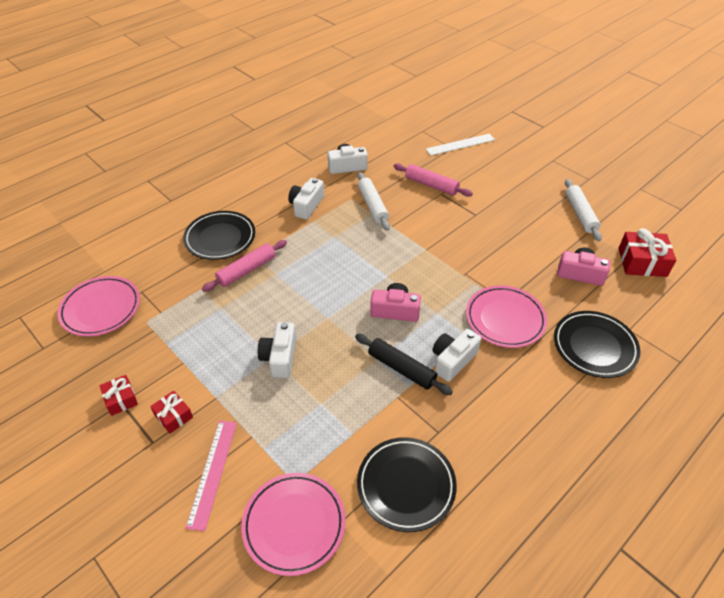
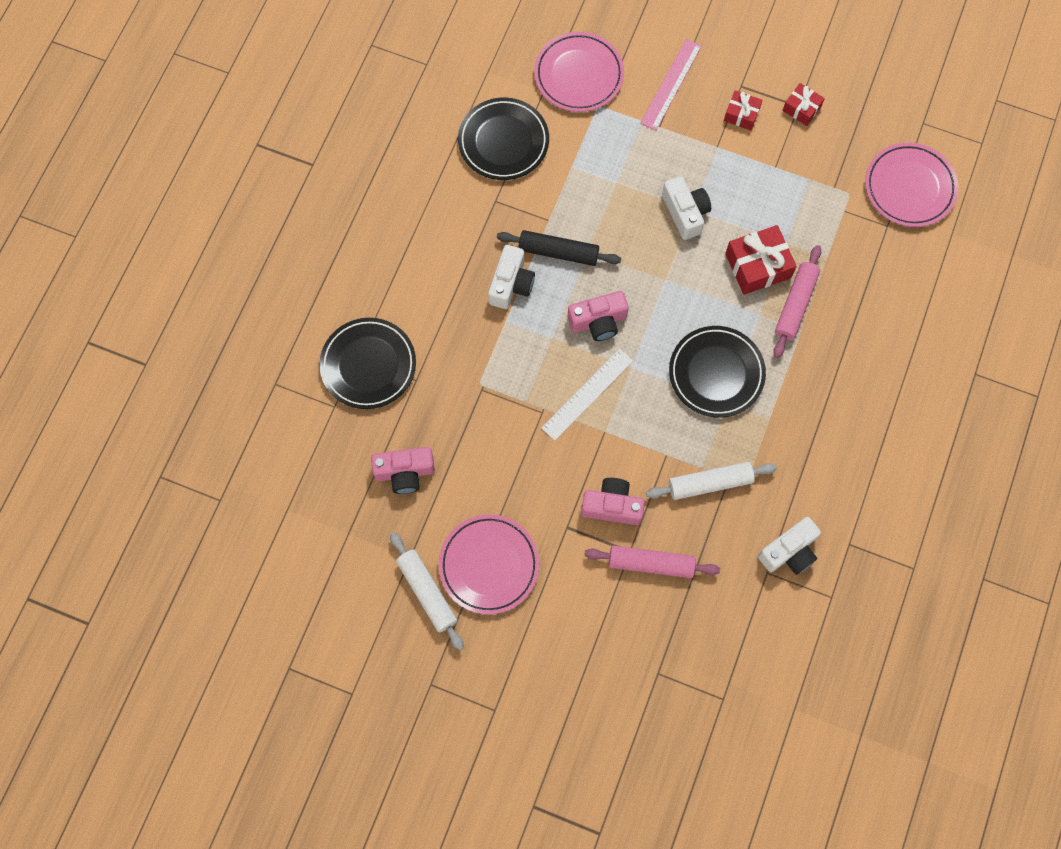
camera: 155 degrees right, 25 degrees up
(212, 472) = (671, 84): pink ruler -> pink ruler turned 45 degrees clockwise
(220, 238) = (862, 338): black plate -> black plate (716, 373)
(306, 206) = (795, 443): white camera -> none
(372, 205) = (710, 483): white rolling pin -> white rolling pin turned 60 degrees counterclockwise
(441, 215) = (612, 506): none -> pink camera
(460, 144) = (648, 687): white ruler -> white ruler (587, 394)
(505, 319) = (474, 362): pink plate -> pink plate (489, 565)
(642, 262) = (332, 528): red gift -> red gift (758, 266)

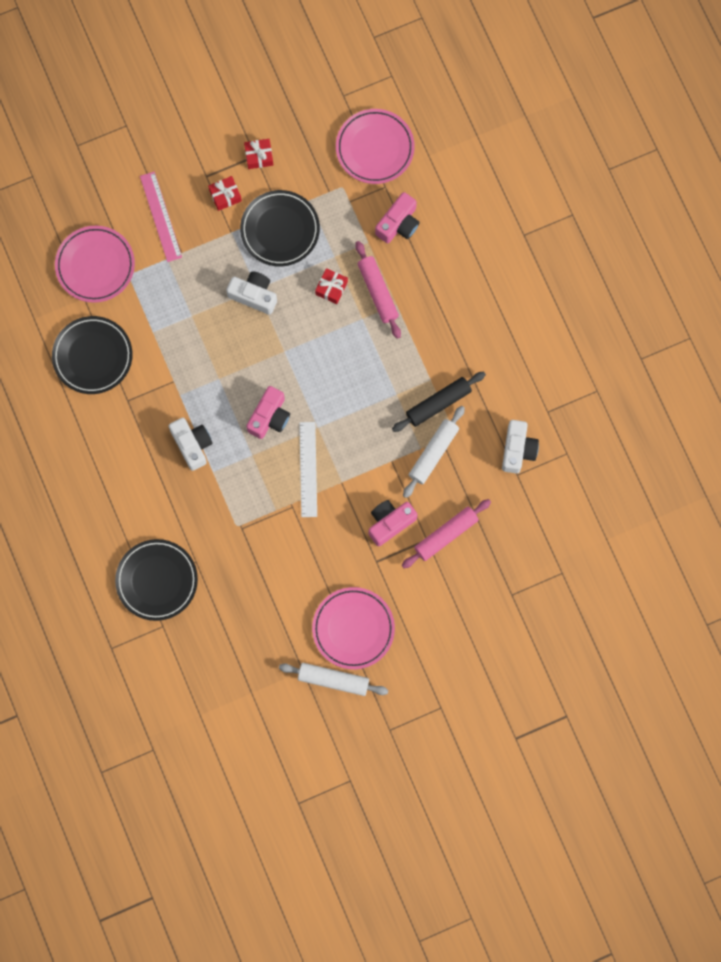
camera: 45 degrees left, 5 degrees up
(405, 472) = (247, 623): pink camera -> pink camera (398, 224)
(558, 252) = (200, 396): black rolling pin -> black rolling pin (438, 403)
(716, 373) = (372, 381): black plate -> black plate (280, 230)
(758, 266) = (331, 288): red gift -> red gift, size x0.58

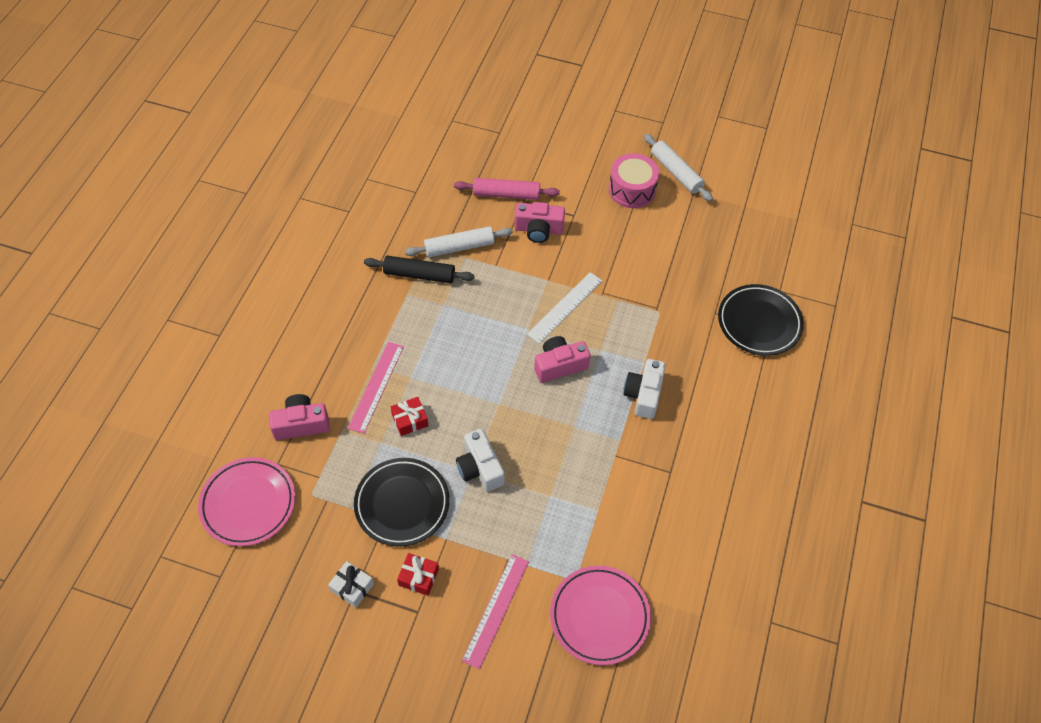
camera: 140 degrees left, 20 degrees down
(92, 356) = (671, 534): black plate -> none
(259, 156) = (352, 587): red gift -> white gift
(353, 629) = (632, 190): pink plate -> pink drum
(377, 292) = (376, 386): pink rolling pin -> pink ruler
(517, 450) = (397, 205): white camera -> none

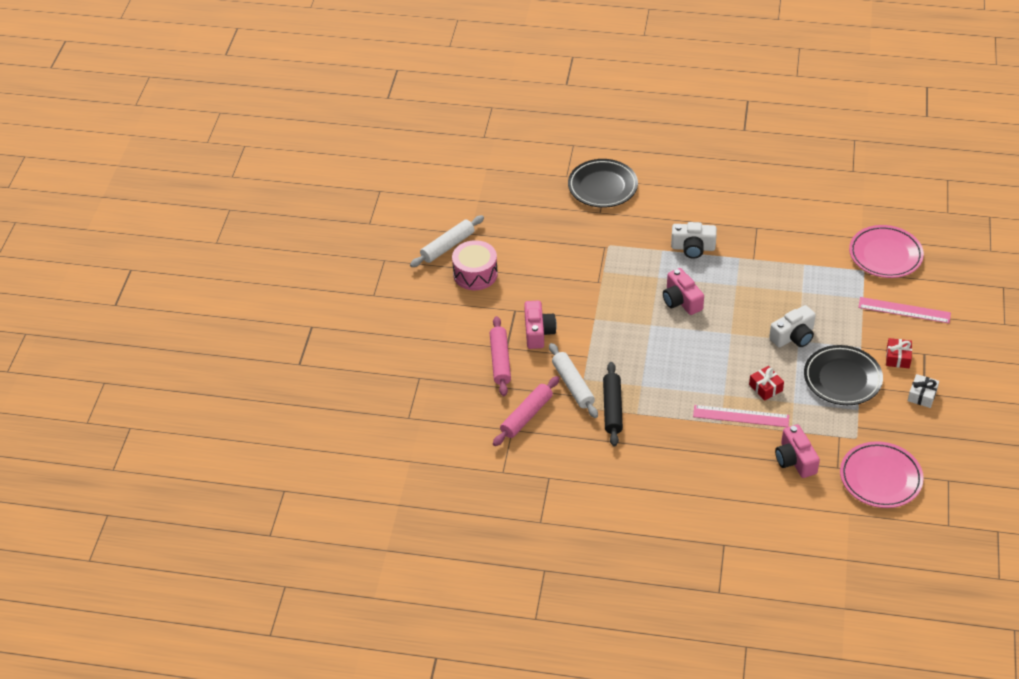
camera: 95 degrees left, 10 degrees down
(429, 205) = (526, 416): none -> pink rolling pin
(565, 307) = (621, 304): white ruler -> none

